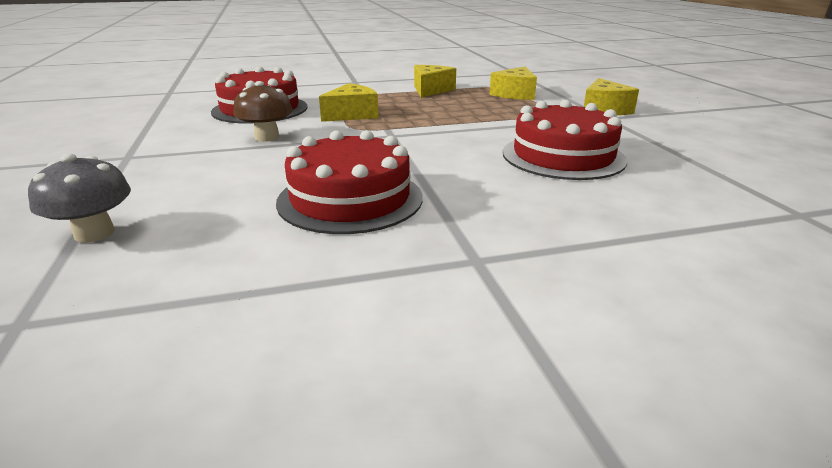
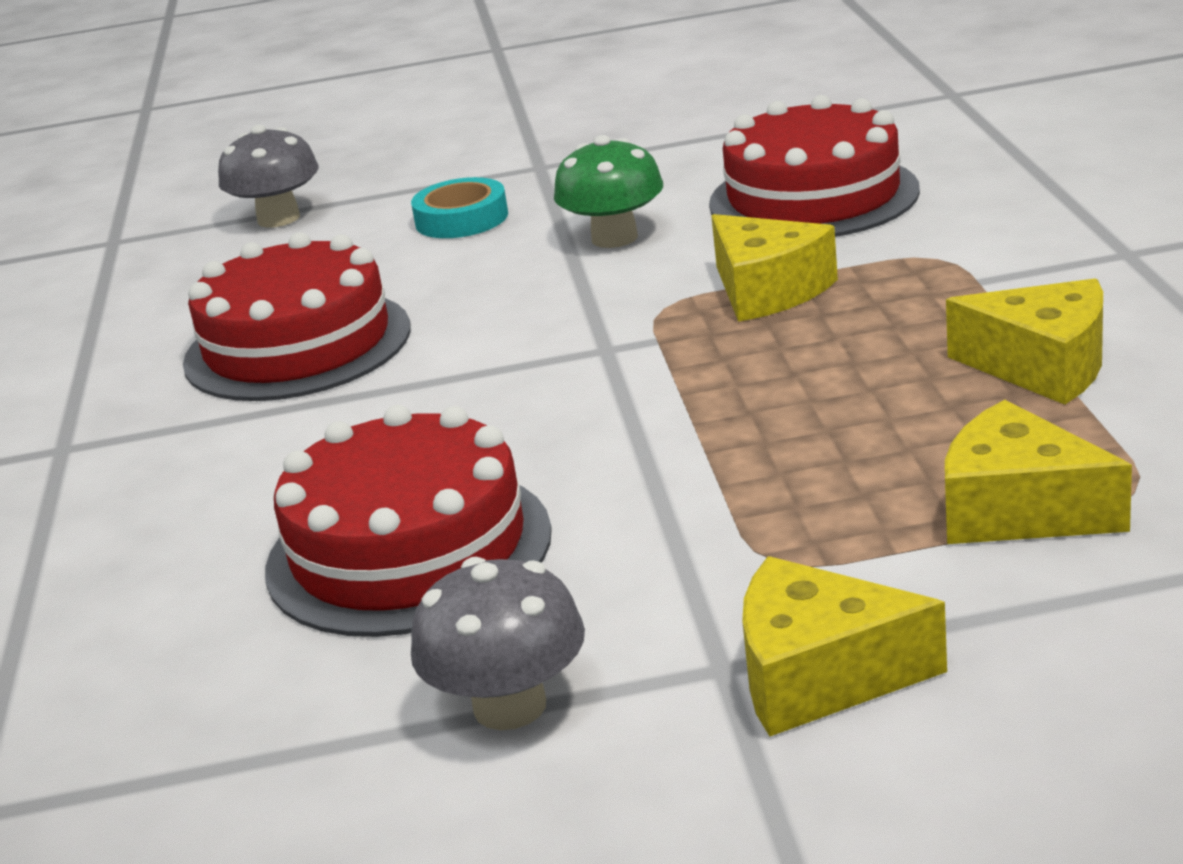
camera: 100 degrees right, 0 degrees up
(191, 171) = (461, 219): none -> turquoise tape
(267, 137) = (614, 238): brown mushroom -> green mushroom
(646, 137) = (510, 706): none -> grey mushroom

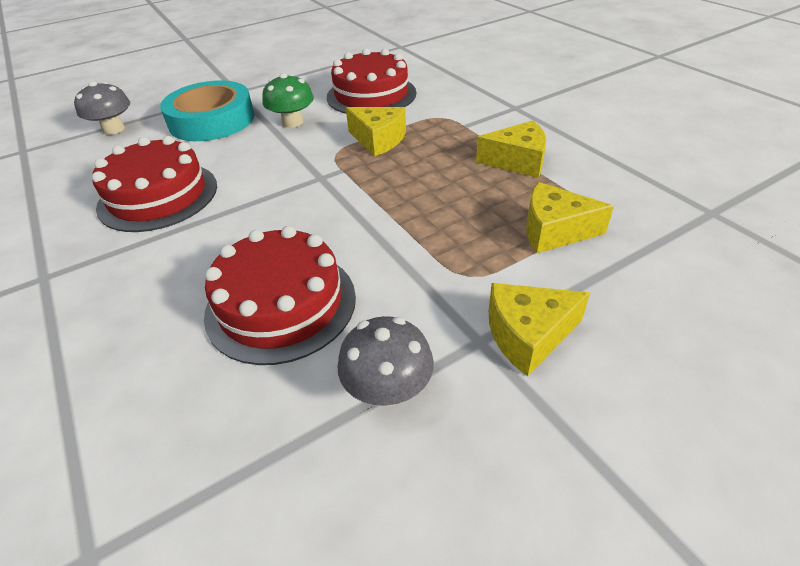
camera: 25 degrees left, 15 degrees up
(461, 219) = (212, 120): turquoise tape -> turquoise tape, size x1.91

